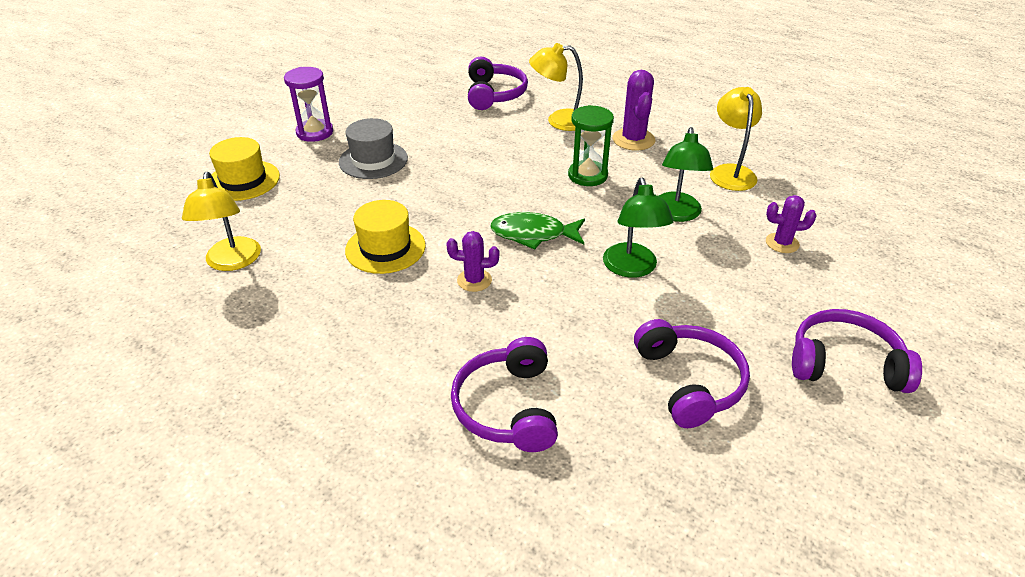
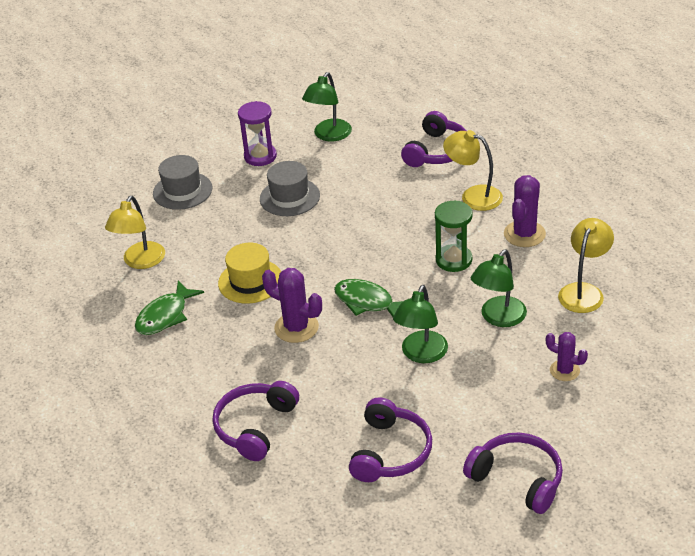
camera: 30 degrees right, 0 degrees up
(243, 180) = (182, 191): yellow hat -> grey hat
(301, 312) = (165, 316): none -> green fish
(376, 102) = (329, 135): none -> green lamp
(474, 280) = (296, 327): purple cactus -> purple cactus, size x1.57

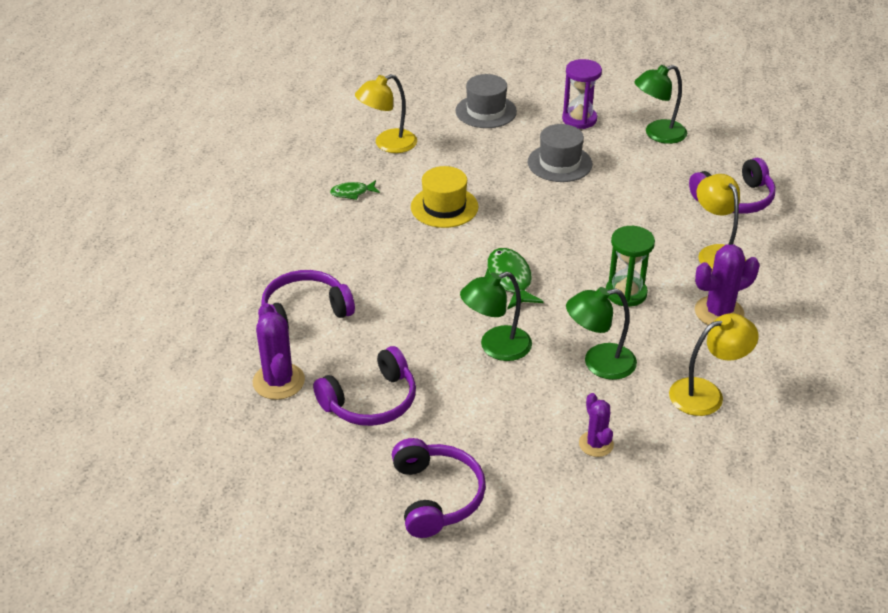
camera: 40 degrees right, 0 degrees up
(165, 316) = (352, 193): green fish -> green fish, size x0.60
(296, 327) = (430, 262): purple cactus -> purple cactus (278, 381)

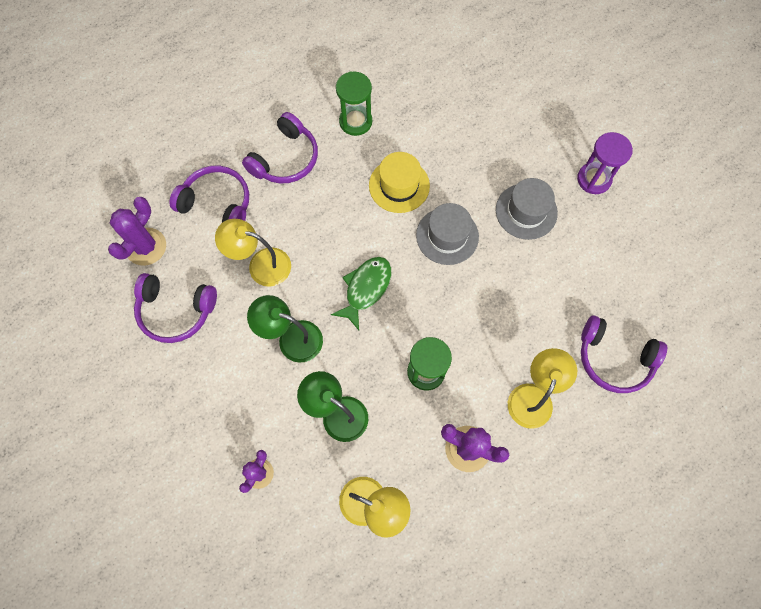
camera: 45 degrees right, 30 degrees up
(352, 193) = (355, 121): green fish -> green hourglass
(387, 144) = (428, 93): yellow lamp -> yellow lamp (261, 265)
(436, 496) = (131, 418): purple headphones -> purple headphones (285, 159)
(486, 111) = (533, 115): grey hat -> grey hat (447, 236)
(657, 134) = (636, 244): green lamp -> none

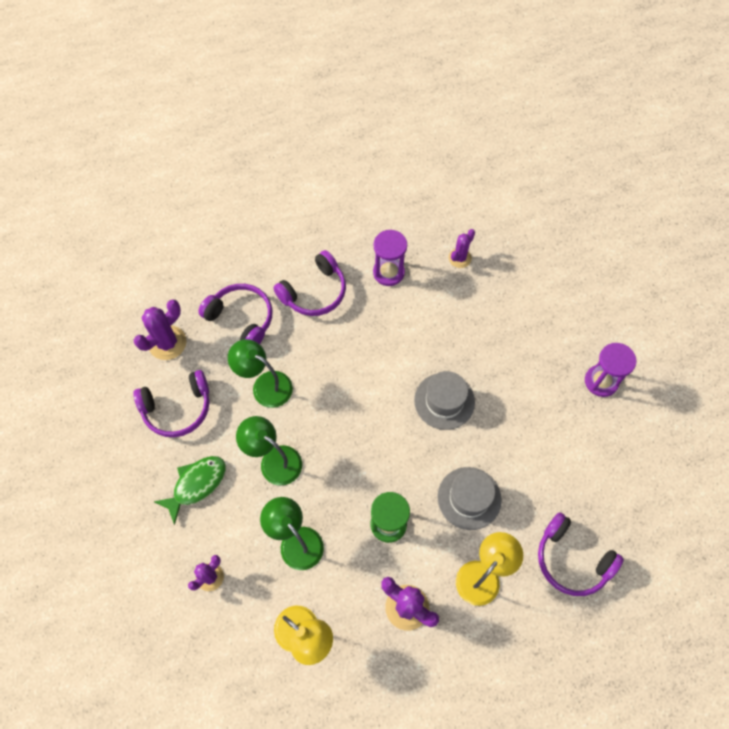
camera: 15 degrees right, 5 degrees down
(176, 311) = (177, 408): purple headphones -> purple headphones turned 45 degrees counterclockwise
(261, 265) = (265, 385): yellow lamp -> green lamp
(355, 121) = (388, 272): green hourglass -> purple hourglass
(366, 289) = (354, 432): green fish -> green fish (196, 484)
(399, 185) = (412, 342): yellow hat -> none
(423, 91) = (460, 258): none -> purple cactus
(526, 211) = (526, 396): grey hat -> grey hat (469, 498)

